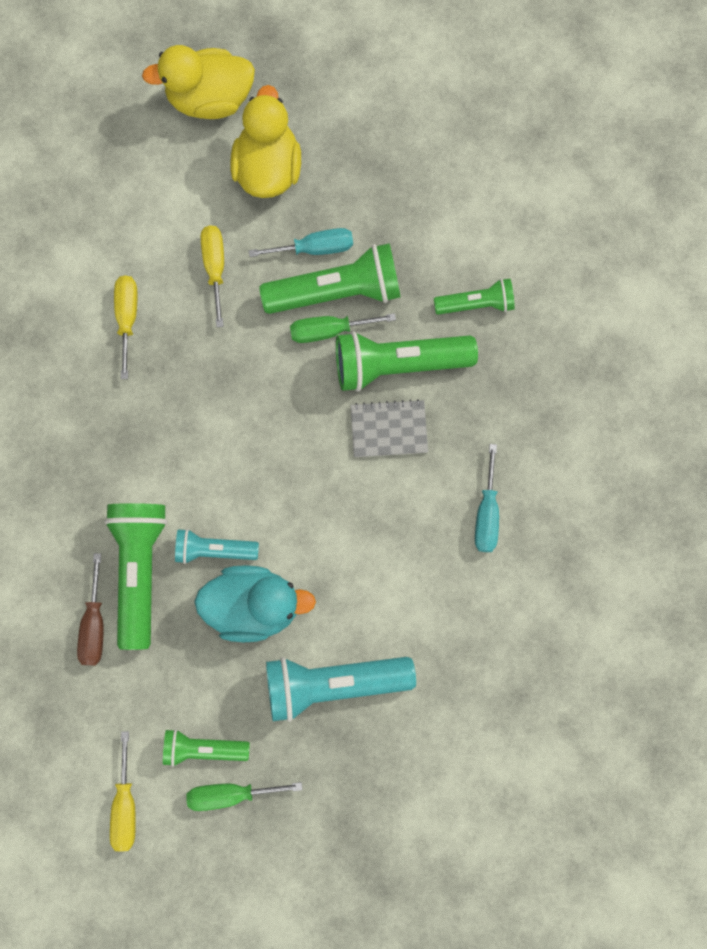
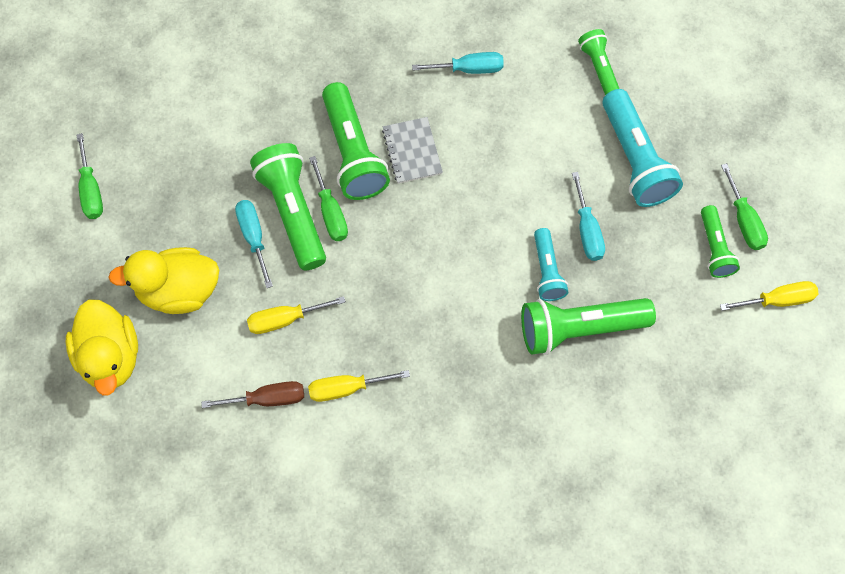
camera: 100 degrees left, 10 degrees down
(94, 624) = (636, 357): brown screwdriver -> brown screwdriver (267, 399)
(254, 605) = (587, 230): turquoise duck -> turquoise screwdriver
(400, 94) = (91, 190): none -> green screwdriver
(476, 304) = (288, 101): green flashlight -> green flashlight (598, 68)

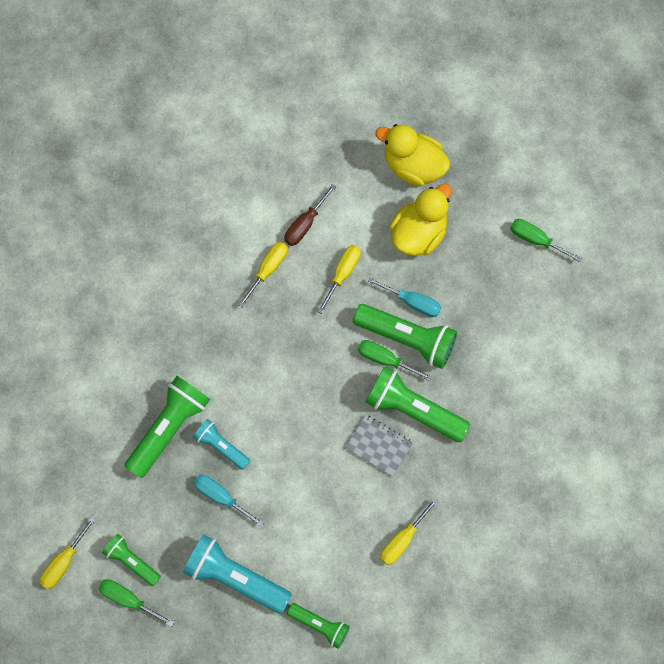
camera: 135 degrees right, 5 degrees up
(469, 69) = (402, 539): turquoise screwdriver -> yellow screwdriver

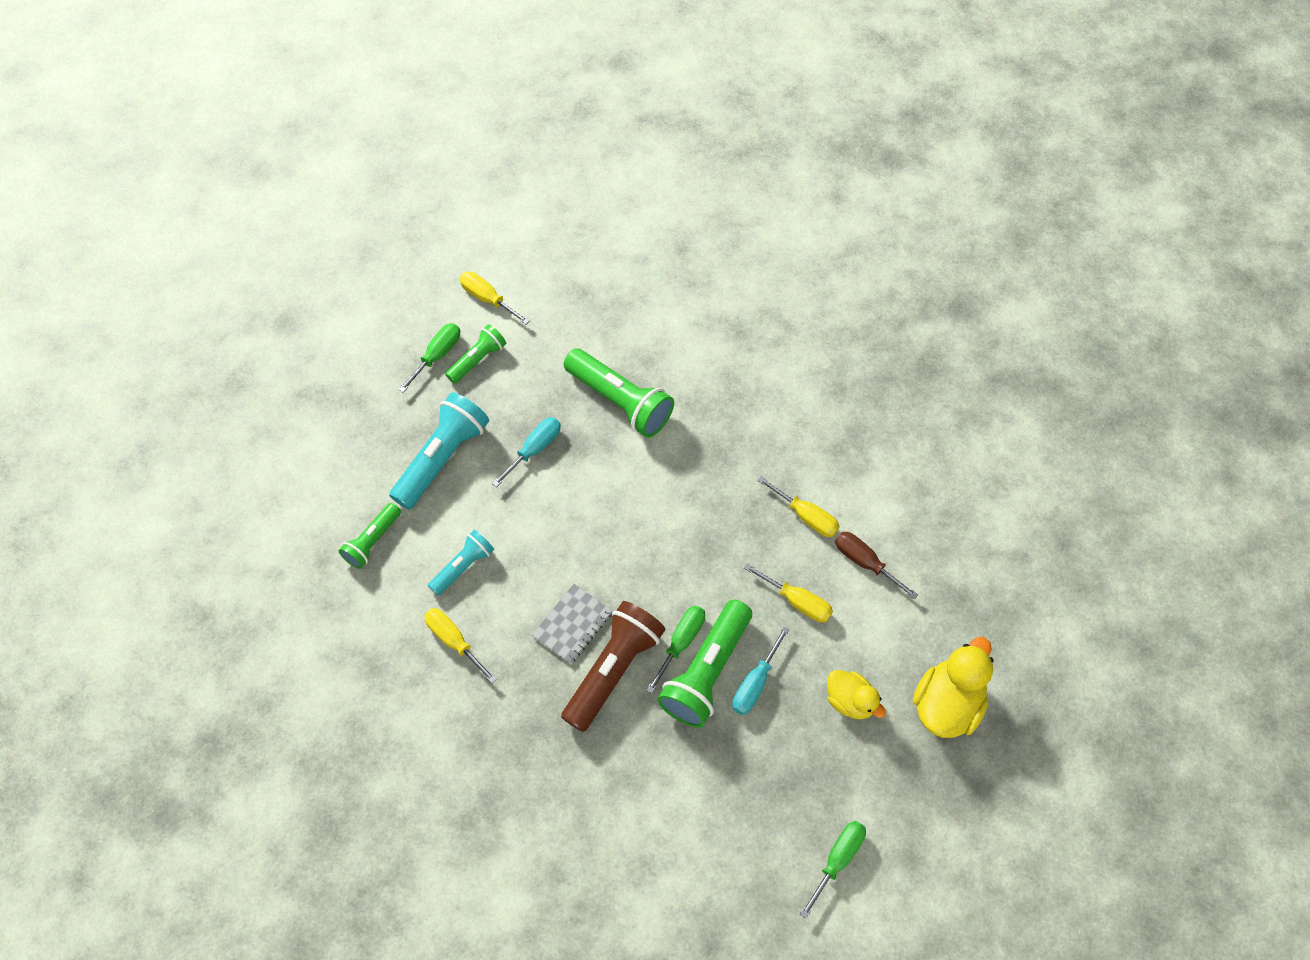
camera: 95 degrees right, 10 degrees down
(221, 446) = (593, 452): turquoise flashlight -> turquoise flashlight (463, 566)
(413, 409) = (613, 669): green flashlight -> brown flashlight
(418, 233) = (850, 701): yellow duck -> yellow duck, size x0.62

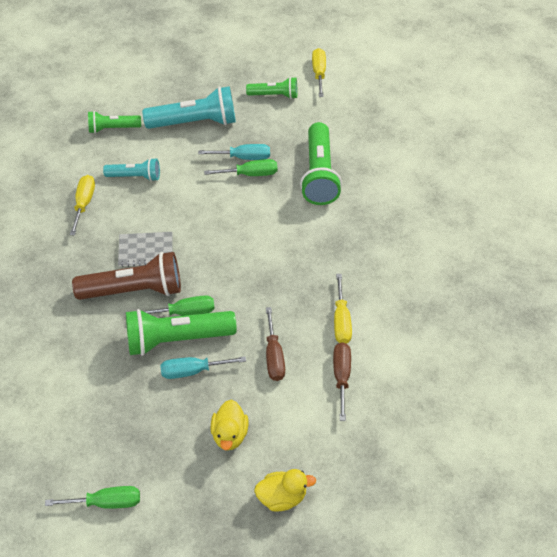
camera: 50 degrees right, 10 degrees down
(437, 355) = (258, 77): green screwdriver -> green screwdriver (250, 174)
(797, 601) = (274, 356): yellow screwdriver -> brown screwdriver
(946, 703) = (282, 497): yellow duck -> yellow duck, size x0.62

